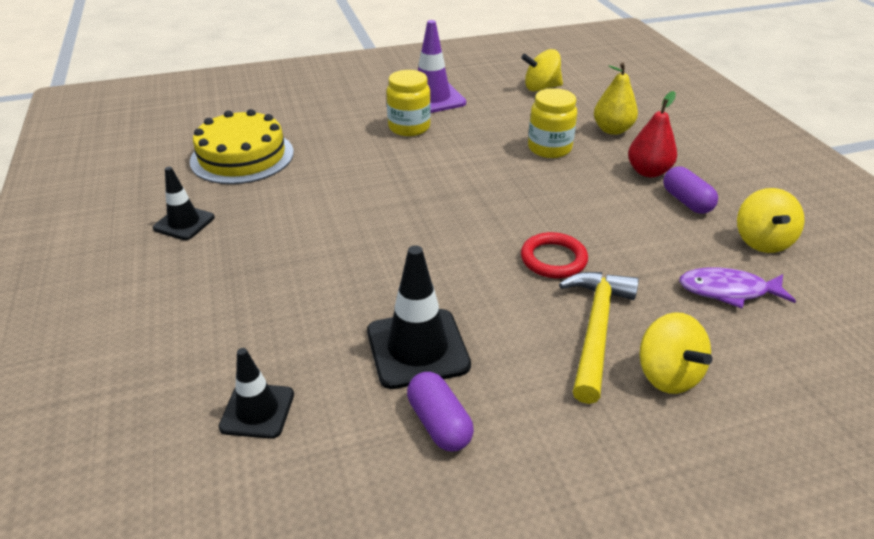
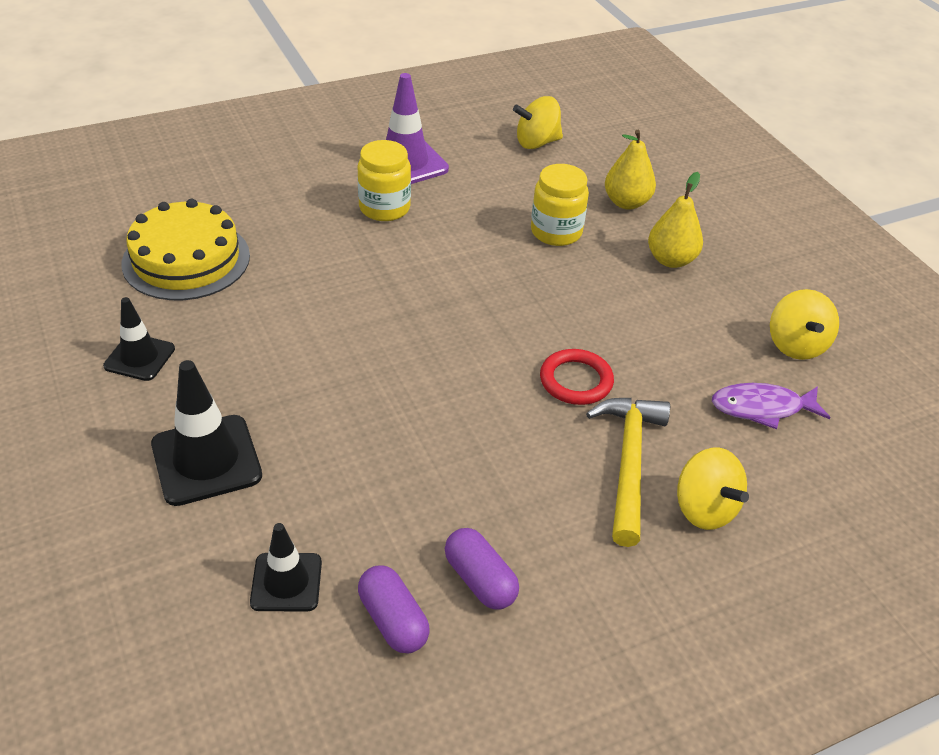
camera: 10 degrees left, 5 degrees up
(417, 348) = (444, 498): black traffic cone -> black traffic cone (206, 460)
(648, 172) = (671, 260): red pear -> yellow pear
(686, 201) = (715, 298): purple capsule -> purple capsule (393, 620)

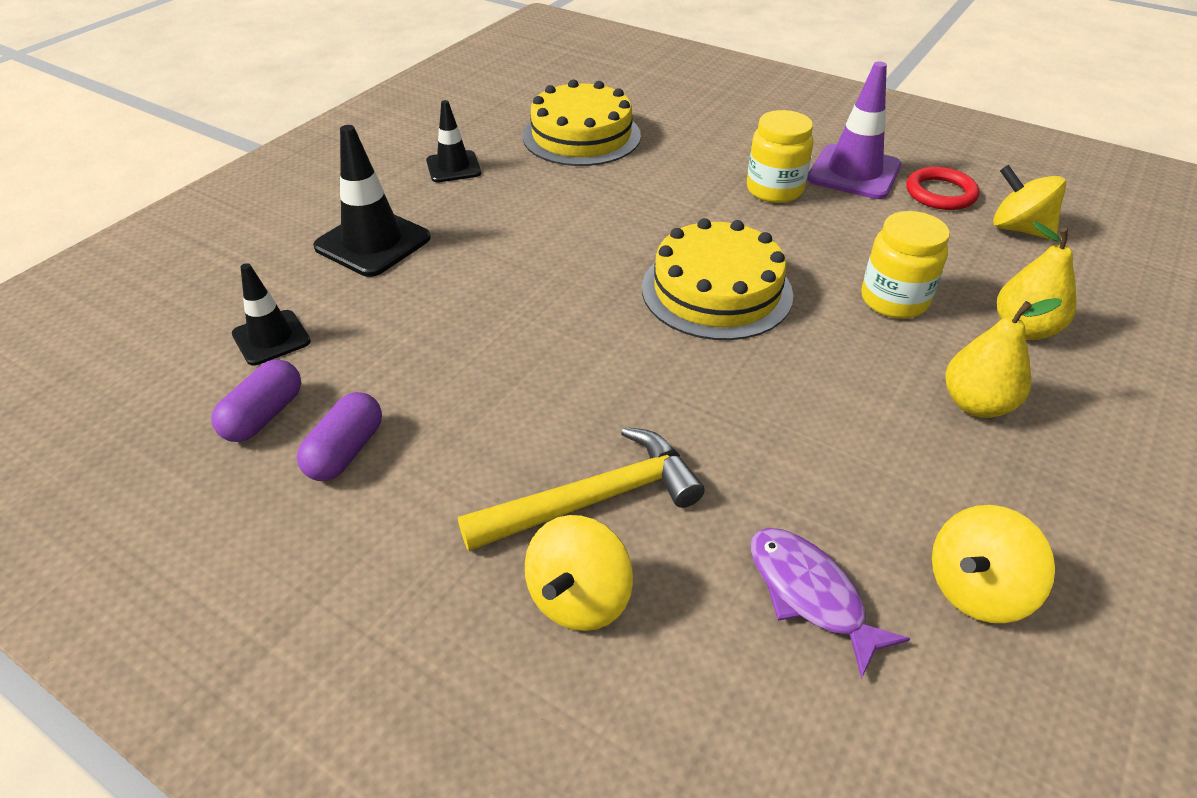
camera: 60 degrees right, 0 degrees up
(473, 300) = (716, 291): none -> yellow cake
(576, 381) = (679, 407): red ring -> red ring (940, 193)

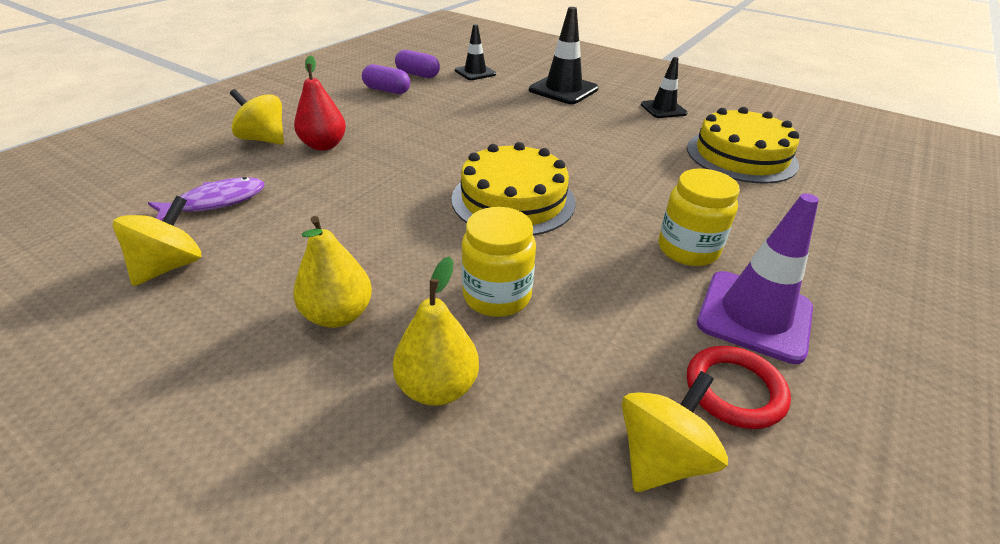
camera: 90 degrees right, 5 degrees down
(595, 499) = (324, 145): yellow hammer -> red pear
(976, 589) = (170, 266): yellow spinning top -> yellow spinning top turned 60 degrees clockwise

